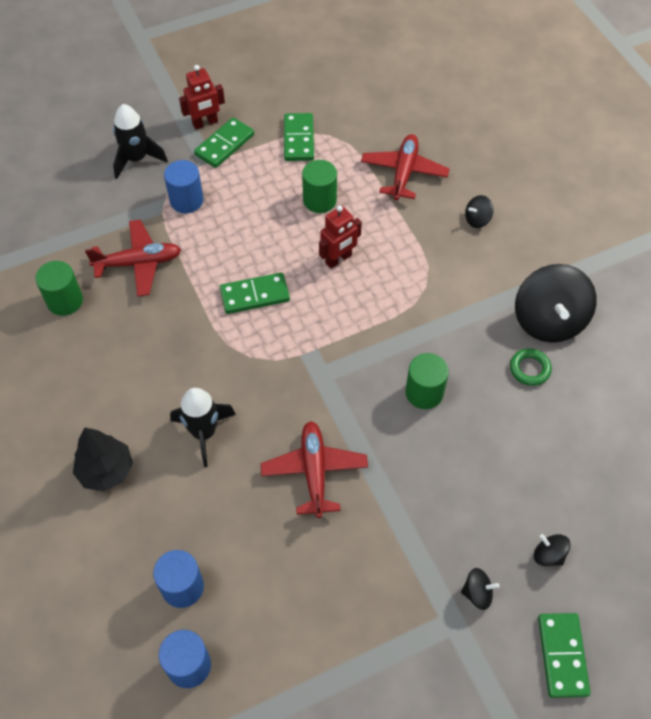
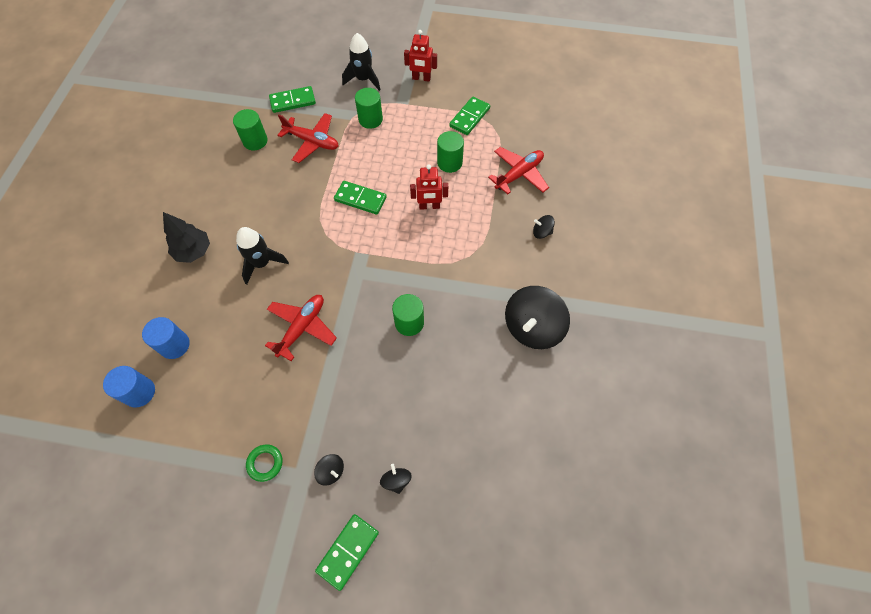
camera: 35 degrees right, 5 degrees up
(186, 200) = (370, 119): blue cylinder -> green cylinder
(224, 145) = (421, 97): green domino -> green domino (293, 101)
(529, 369) = (491, 351): green ring -> green ring (265, 463)

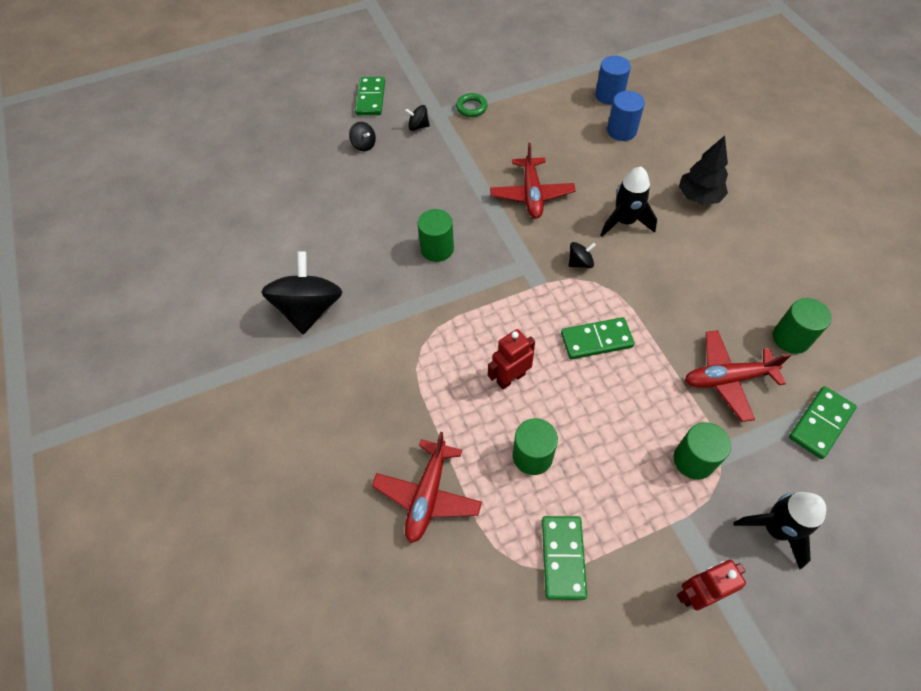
camera: 150 degrees right, 5 degrees down
(541, 232) = (352, 424): black spinning top -> black spinning top (580, 263)

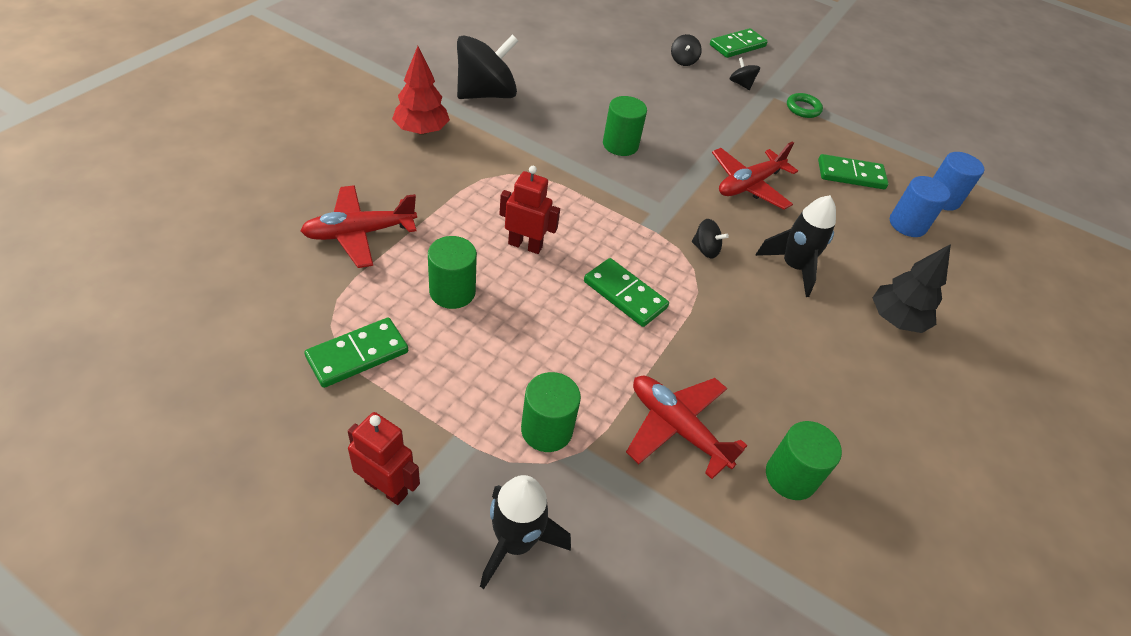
camera: 45 degrees right, 10 degrees down
(325, 384) = (421, 130): none -> red tree
(820, 423) = (696, 548): green domino -> green domino (851, 175)

